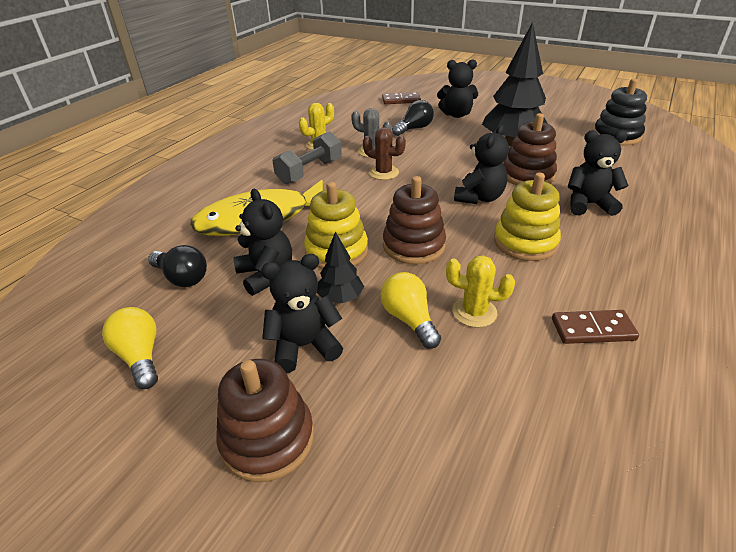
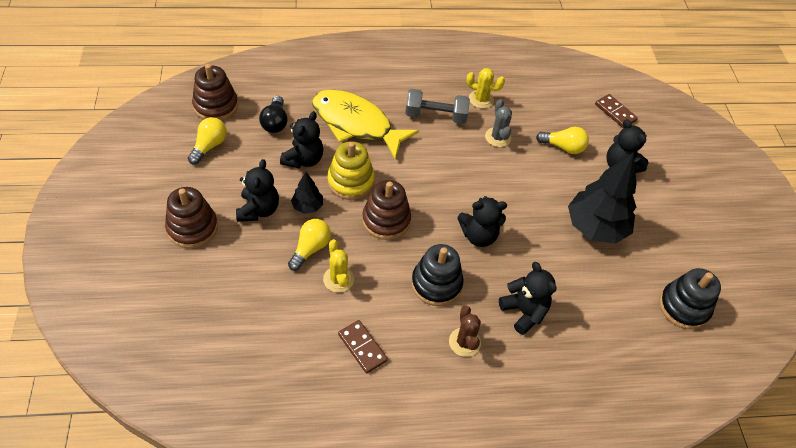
camera: 50 degrees right, 15 degrees up
(304, 346) = (258, 210): black teddy bear -> black teddy bear turned 60 degrees clockwise
(383, 173) = (470, 160): brown cactus -> brown cactus (464, 342)
(414, 129) = (563, 147): black light bulb -> yellow light bulb
(525, 242) = (436, 284): yellow stacking toy -> black stacking toy
(527, 175) = (541, 257): brown stacking toy -> brown stacking toy (216, 106)

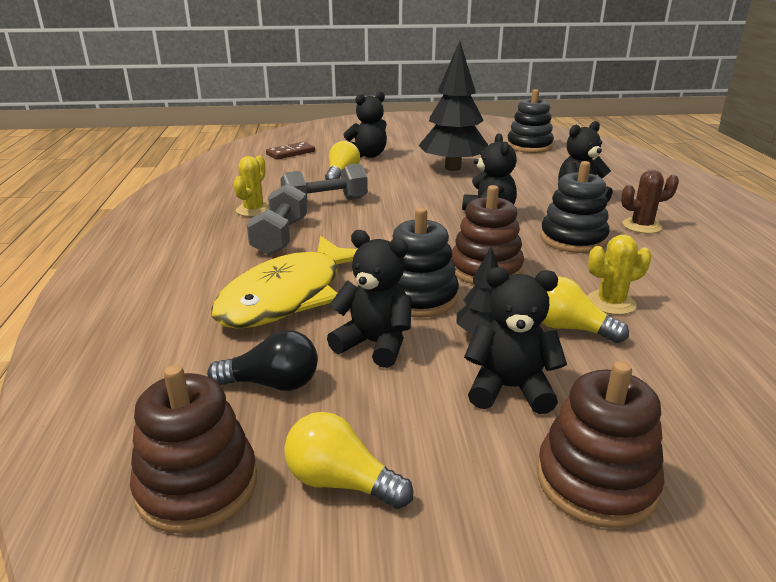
camera: 85 degrees left, 25 degrees down
(350, 181) = (418, 298): yellow stacking toy -> black stacking toy
(362, 347) = (705, 283): brown domino -> none
(498, 137) = (325, 203): grey cactus -> grey dumbbell

